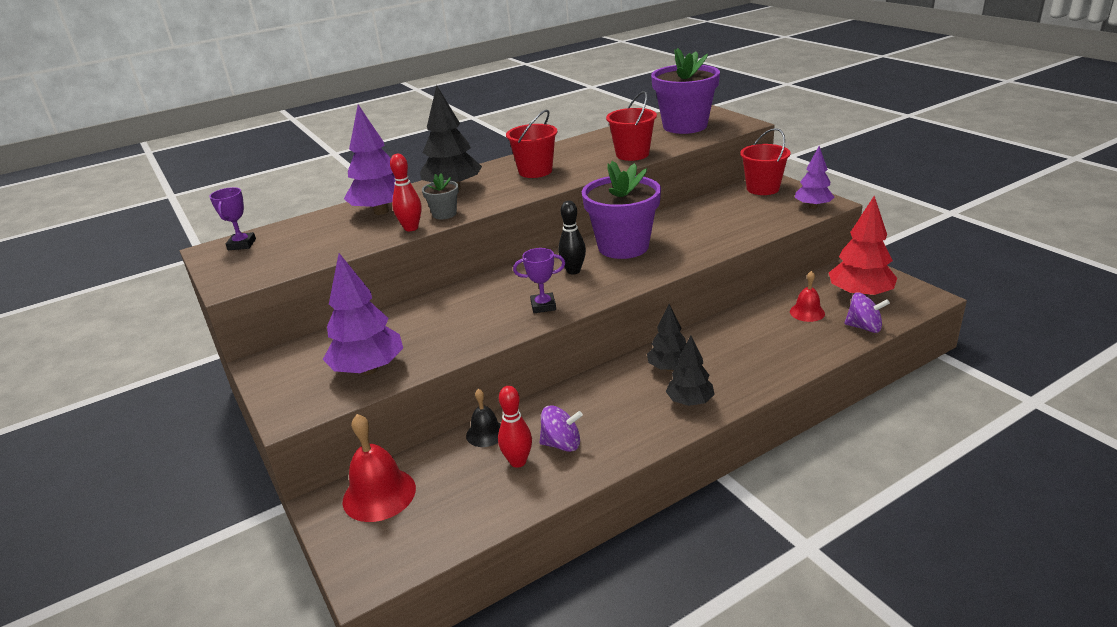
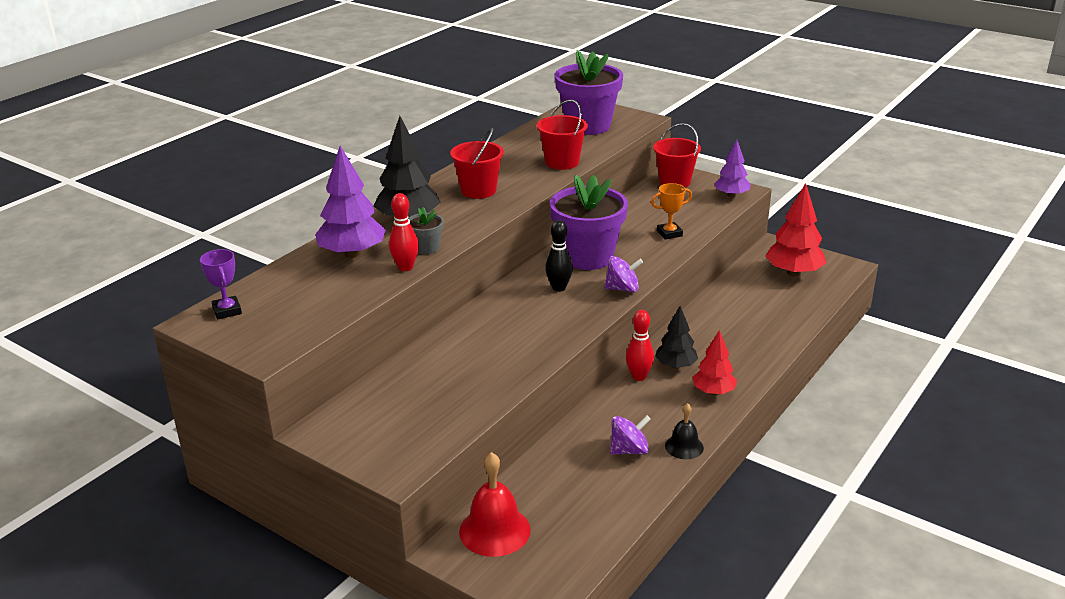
camera: 25 degrees left, 0 degrees up
(368, 369) = (437, 415): purple tree -> none
(485, 433) = (552, 456): black bell -> black bell (684, 446)
(518, 461) = (601, 473): red bowling pin -> red bowling pin (639, 376)
(543, 306) = (558, 326): purple trophy -> none
(690, 402) = (713, 392): black tree -> red tree
(720, 235) = (669, 233): none -> orange trophy
(807, 312) = (760, 295): red bell -> none
(864, 327) = (813, 301): purple spinning top -> purple spinning top (622, 289)

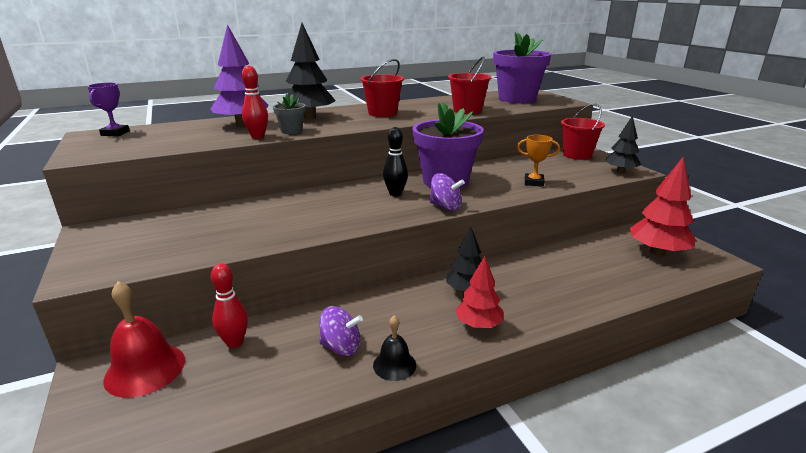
camera: 30 degrees right, 5 degrees down
(639, 376) = (424, 288): red bowling pin -> red bowling pin (234, 342)
(731, 195) = (620, 171): purple tree -> black tree

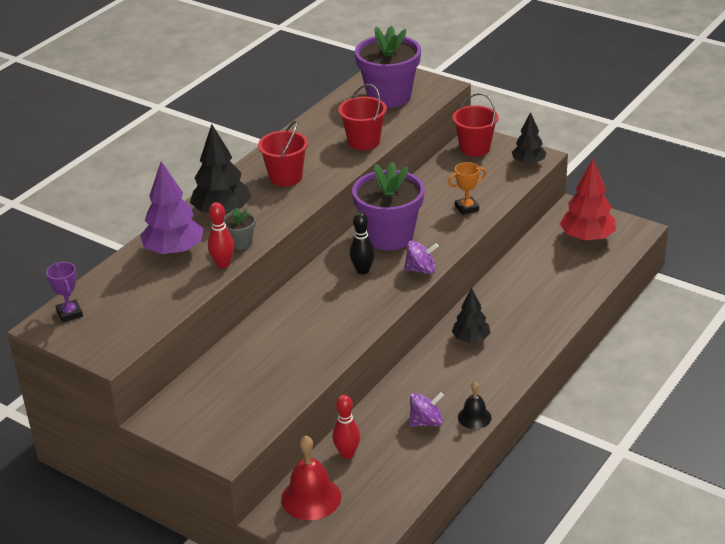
camera: 30 degrees left, 10 degrees up
(478, 325) = (503, 364): red tree -> none

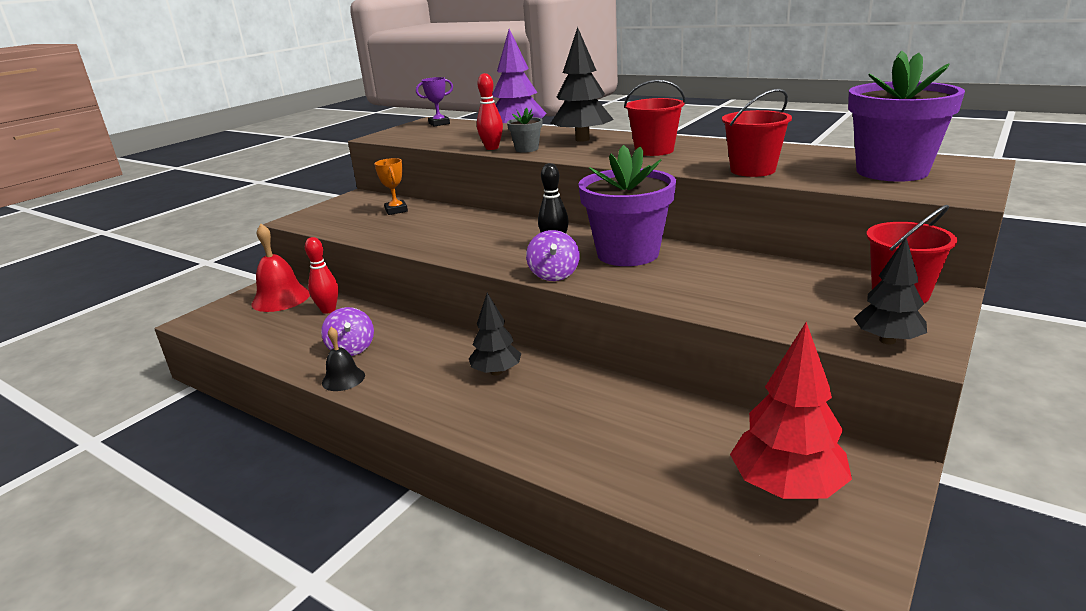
camera: 90 degrees right, 10 degrees down
(467, 208) = (712, 295): orange trophy -> orange trophy (396, 210)

